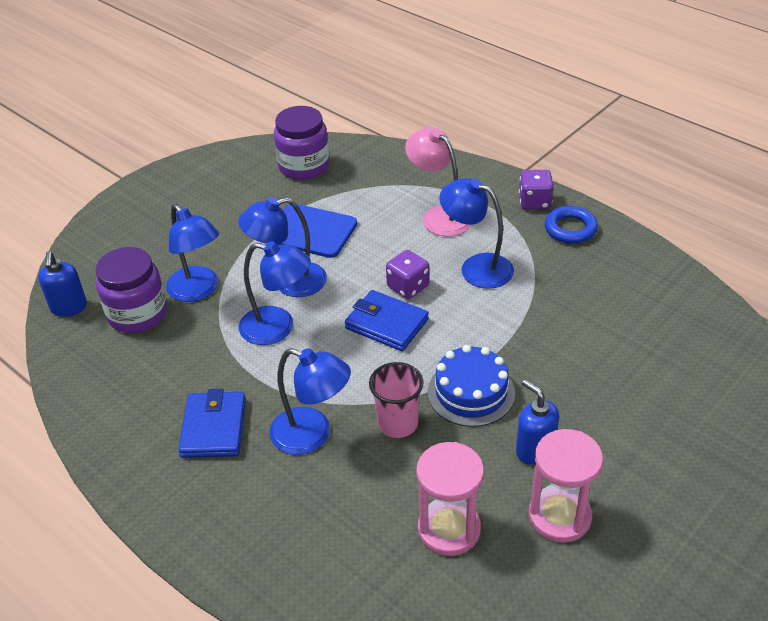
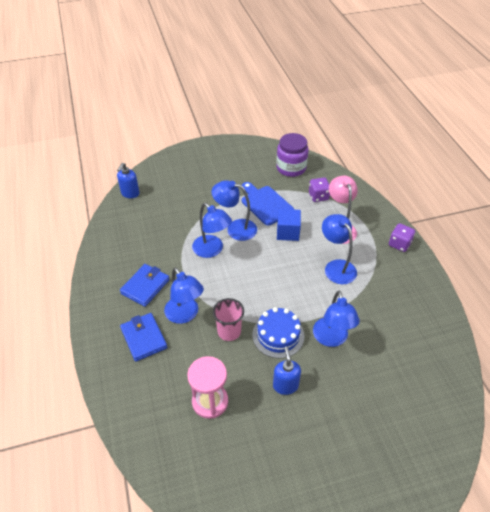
camera: 30 degrees right, 5 degrees up
(137, 314) = (156, 211): purple jar -> none
(198, 291) = (191, 212): blue lamp -> blue lamp (331, 339)
(371, 253) = (288, 232): none -> blue cube
(386, 324) = (265, 275): blue wallet -> blue wallet (144, 338)
(408, 287) = (292, 260): purple dice -> purple dice (318, 196)
(559, 516) = (269, 429): pink hourglass -> none
(570, 229) = (407, 270): blue ring -> none

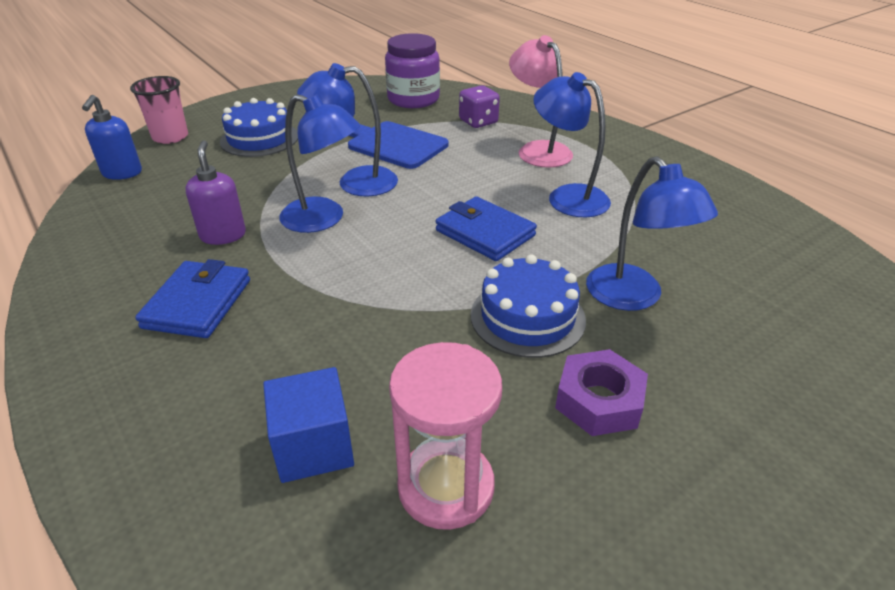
camera: 20 degrees left, 10 degrees down
(144, 338) = (224, 399): blue wallet -> blue wallet (485, 233)
(165, 248) = (223, 235): none -> purple soap dispenser
(185, 315) = (309, 331): blue lamp -> none
(199, 183) = (259, 139): none -> blue cake
(229, 331) = (422, 336): pink cup -> pink cup (170, 137)
(285, 385) = (598, 401): blue soap dispenser -> purple nut
(288, 232) = (454, 170): blue cube -> blue cube (313, 446)
(399, 244) = (646, 151): purple dice -> none

